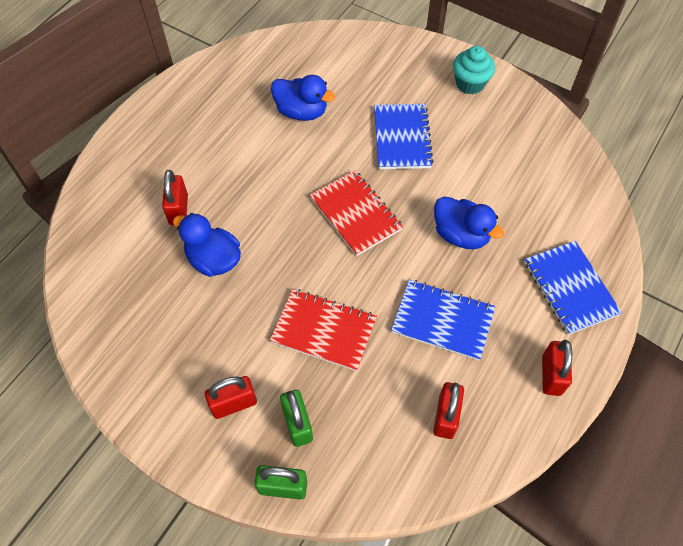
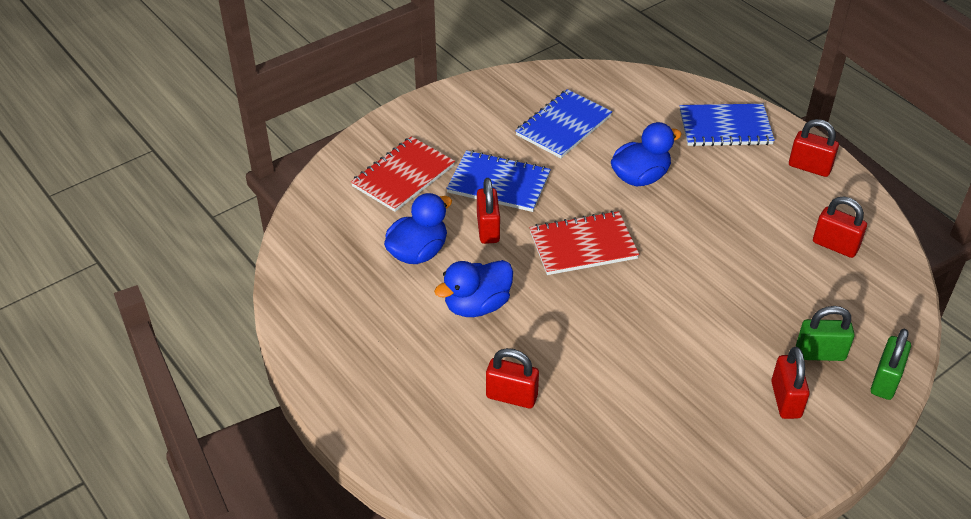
camera: 70 degrees left, 15 degrees down
(213, 260) = (597, 378): blue duck -> blue duck (477, 305)
(324, 330) = (719, 307): red notebook -> red notebook (403, 176)
(346, 146) = (488, 229): none -> red padlock
(442, 321) = (734, 218): blue notebook -> blue notebook (563, 126)
(470, 83) = (451, 114): turquoise cupcake -> none

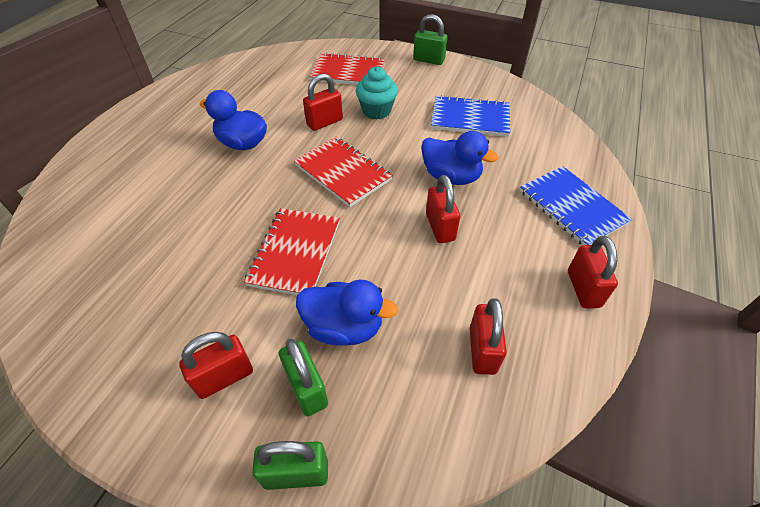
camera: 60 degrees right, 5 degrees up
(418, 252) = (279, 102): blue duck -> blue duck (344, 327)
(434, 106) = (428, 60): none -> green padlock
(499, 183) = (376, 111): blue notebook -> turquoise cupcake
(511, 396) = (157, 191): red padlock -> red padlock (440, 227)
(673, 315) = (295, 253): none -> red notebook

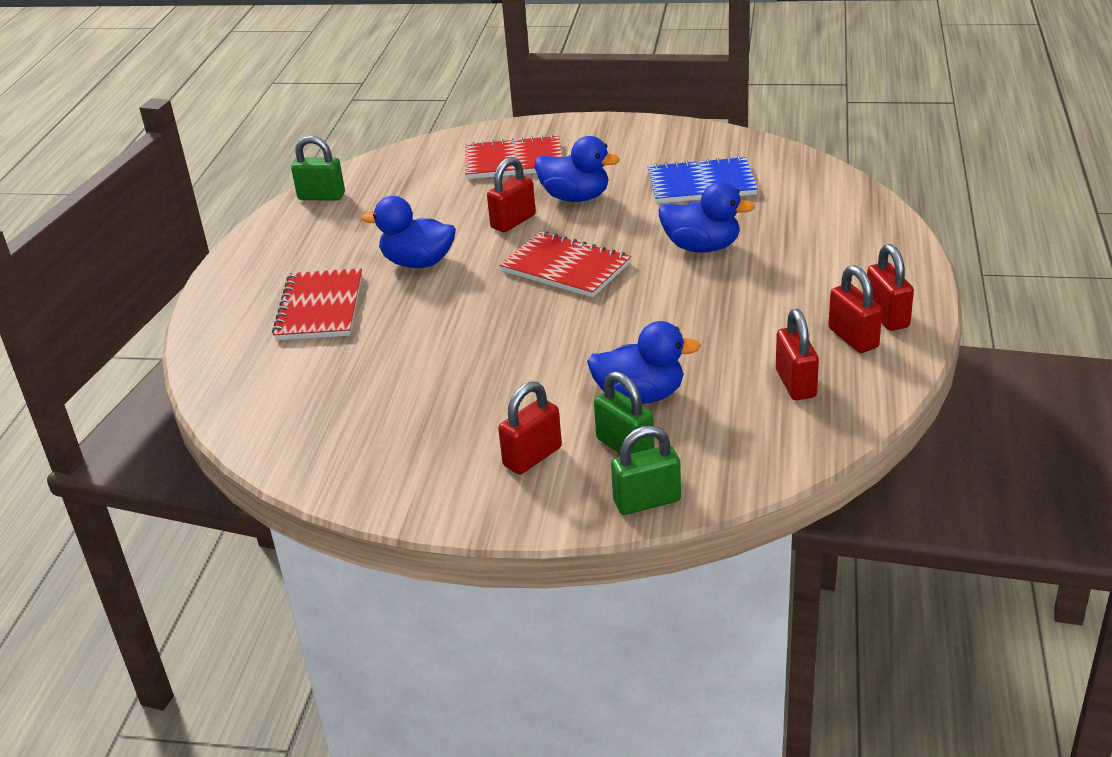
camera: 10 degrees left, 15 degrees down
(295, 253) = (550, 349): red notebook -> red notebook (320, 307)
(376, 111) = (575, 197): turquoise cupcake -> blue duck
(428, 60) = (618, 128): green padlock -> green padlock (321, 196)
(440, 227) = (708, 295): red padlock -> red padlock (853, 338)
(572, 207) = (855, 249): blue notebook -> none

